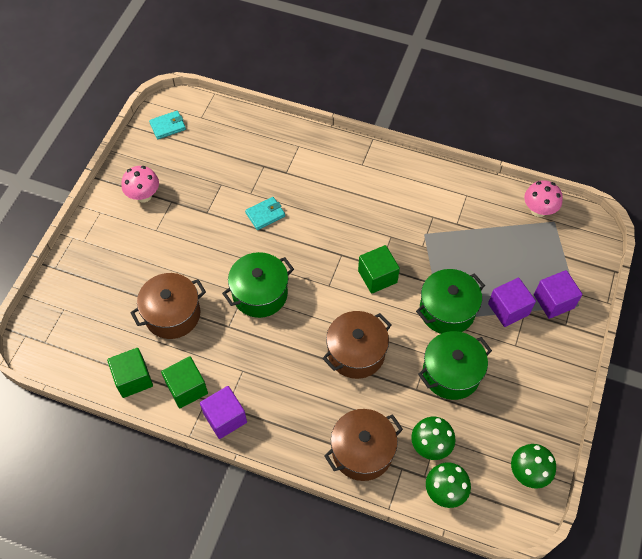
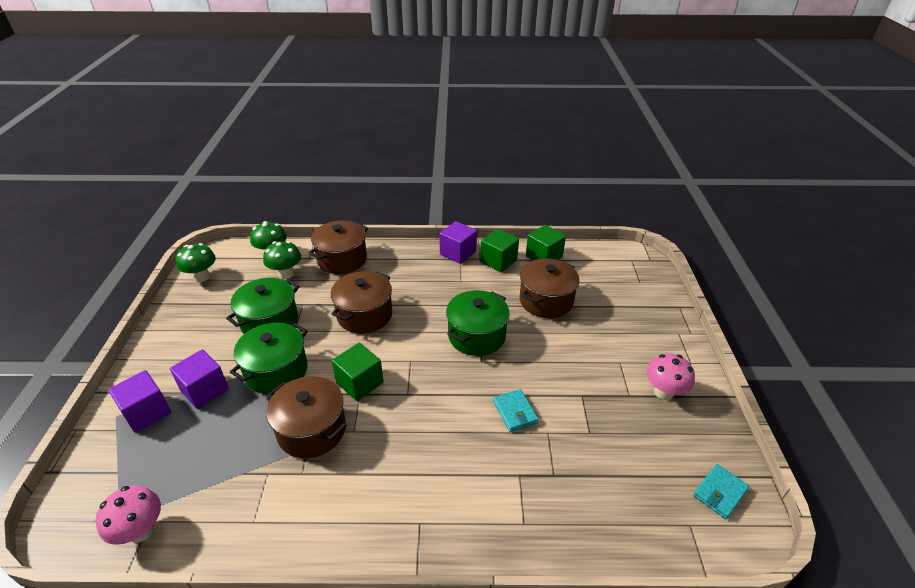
camera: 160 degrees right, 20 degrees down
(265, 214) = (515, 412): turquoise wallet -> turquoise wallet turned 60 degrees counterclockwise
(422, 246) = (312, 430): none -> brown pot

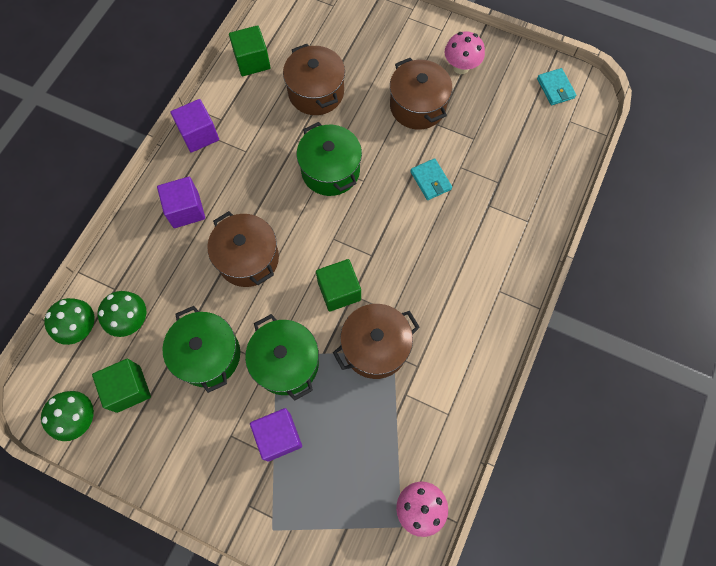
camera: 65 degrees left, 30 degrees up
(147, 412) = (282, 497): purple cube -> purple cube (186, 210)
(342, 259) = (140, 253): brown pot -> brown pot (417, 106)
(498, 261) = (235, 104): green cube -> green cube (128, 389)
(515, 412) = (430, 180): turquoise wallet -> turquoise wallet turned 60 degrees clockwise

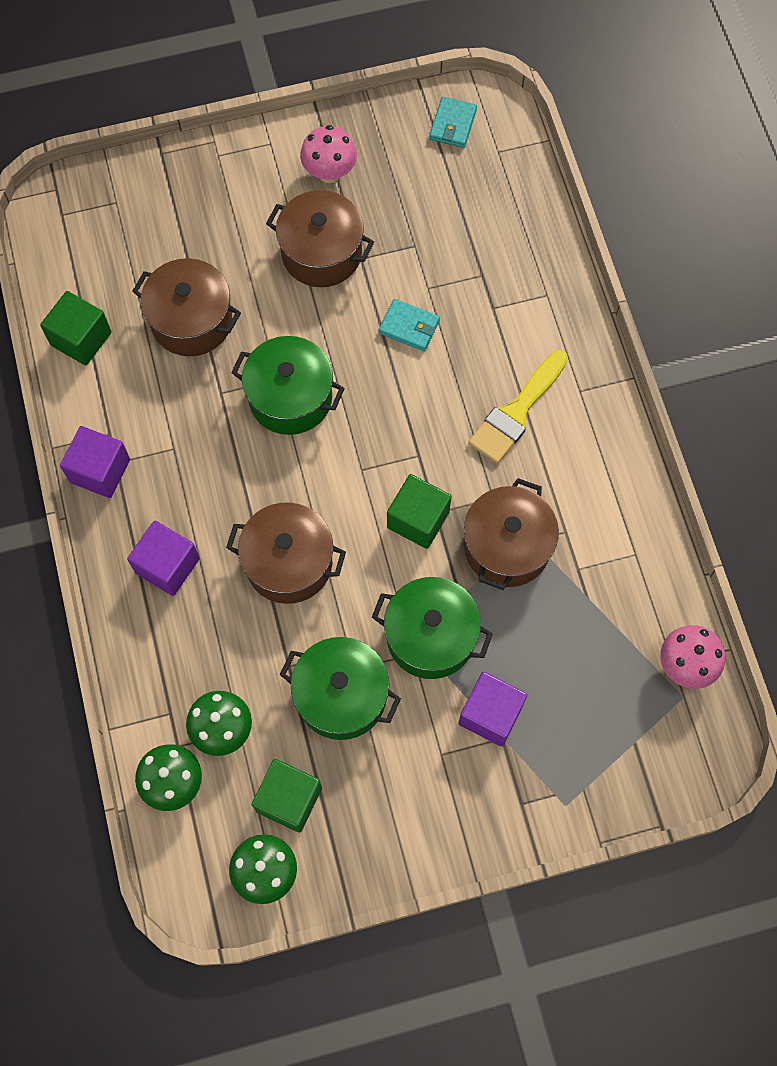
camera: 40 degrees left, 0 degrees up
(450, 274) = (516, 412): none -> yellow brush
(555, 88) = (453, 124): turquoise wallet -> turquoise wallet turned 75 degrees clockwise

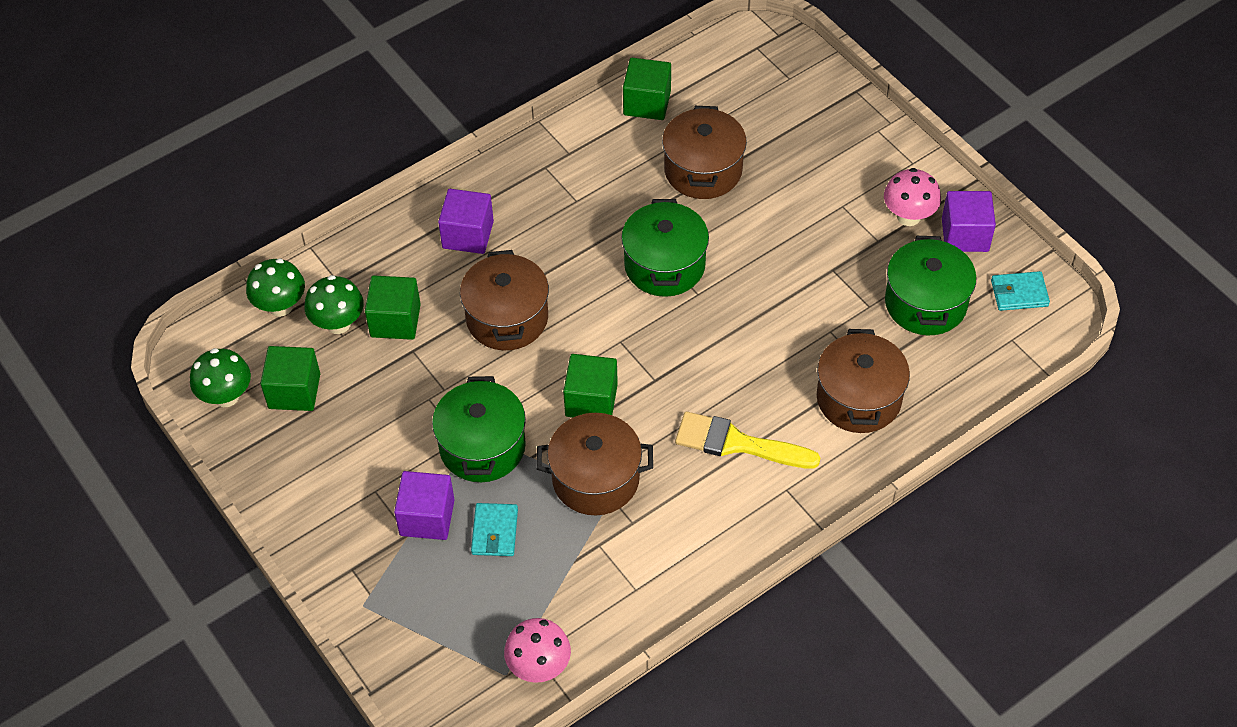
camera: 70 degrees right, 15 degrees down
(100, 471) = (532, 159): purple cube -> purple cube (965, 235)
(244, 671) = (395, 320): none -> green cube
(321, 253) = (821, 239): brown pot -> brown pot (858, 398)
(341, 696) = (400, 398): green pot -> green pot (925, 303)
(409, 327) = (782, 330): turquoise wallet -> turquoise wallet (495, 532)

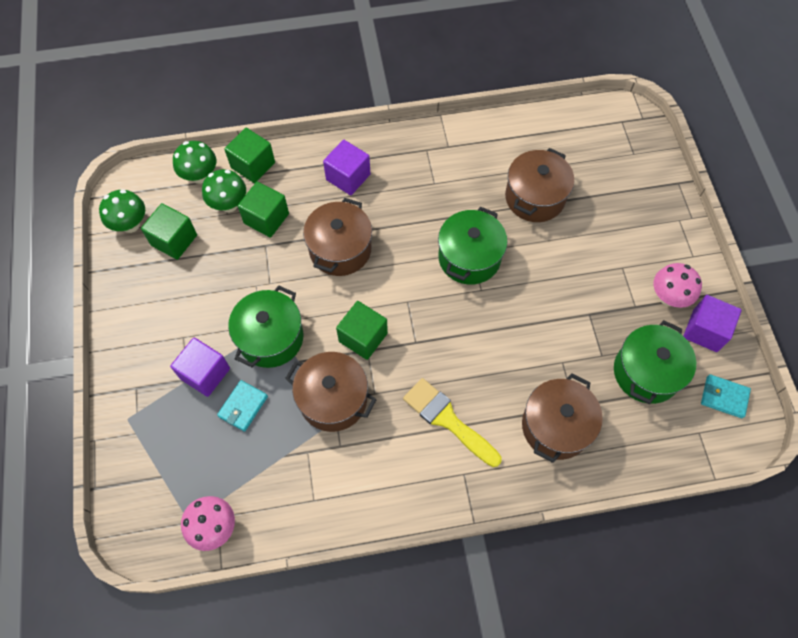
camera: 25 degrees right, 10 degrees up
(647, 103) = (522, 131): green cube -> green cube (253, 165)

